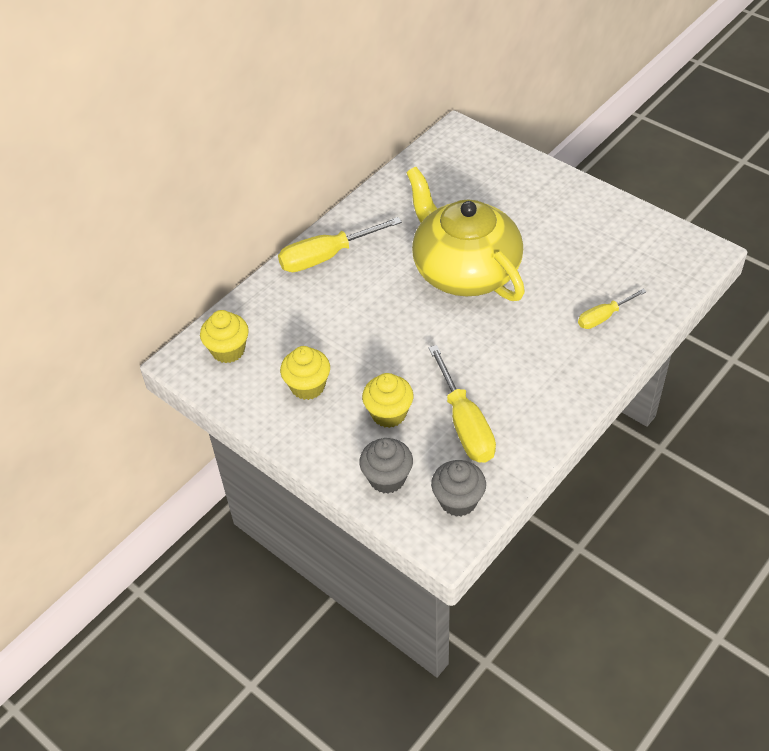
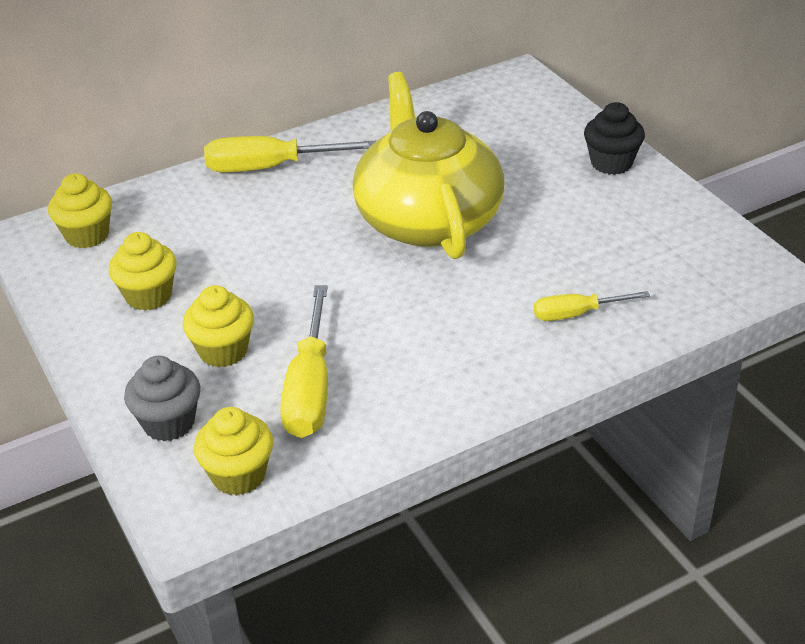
camera: 20 degrees right, 10 degrees down
(458, 501) = (238, 475): grey cupcake -> yellow cupcake
(562, 191) = (611, 163): none -> black cupcake

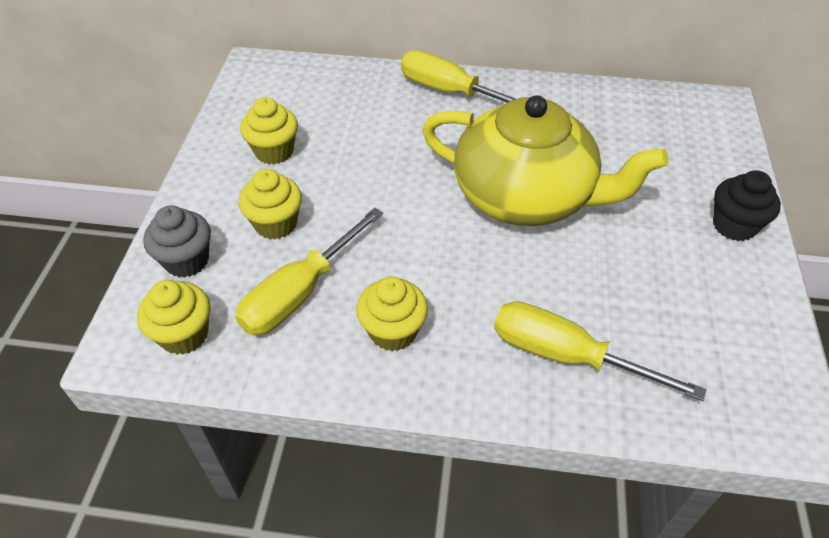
camera: 35 degrees right, 10 degrees up
(87, 235) = (284, 84): yellow cupcake -> yellow cupcake (393, 331)
(428, 219) = (525, 195): yellow teapot -> yellow teapot turned 90 degrees clockwise
(576, 314) = (567, 356): yellow screwdriver -> yellow screwdriver, size x1.71

